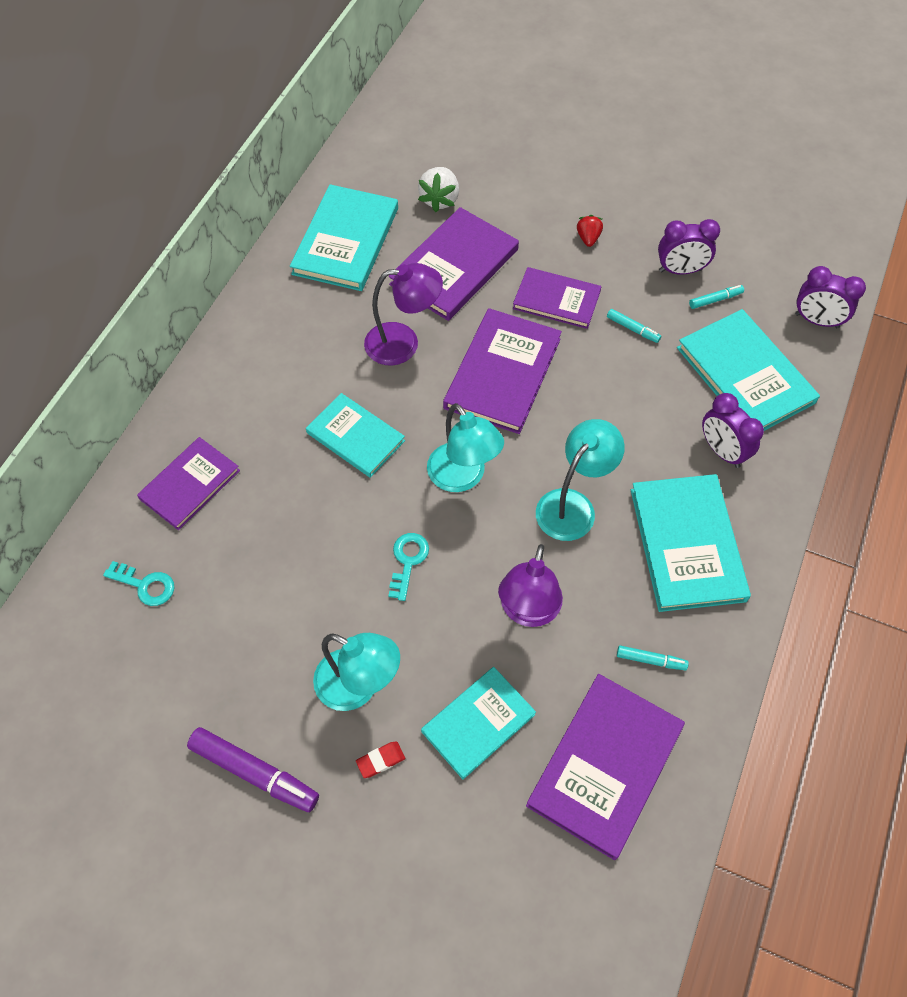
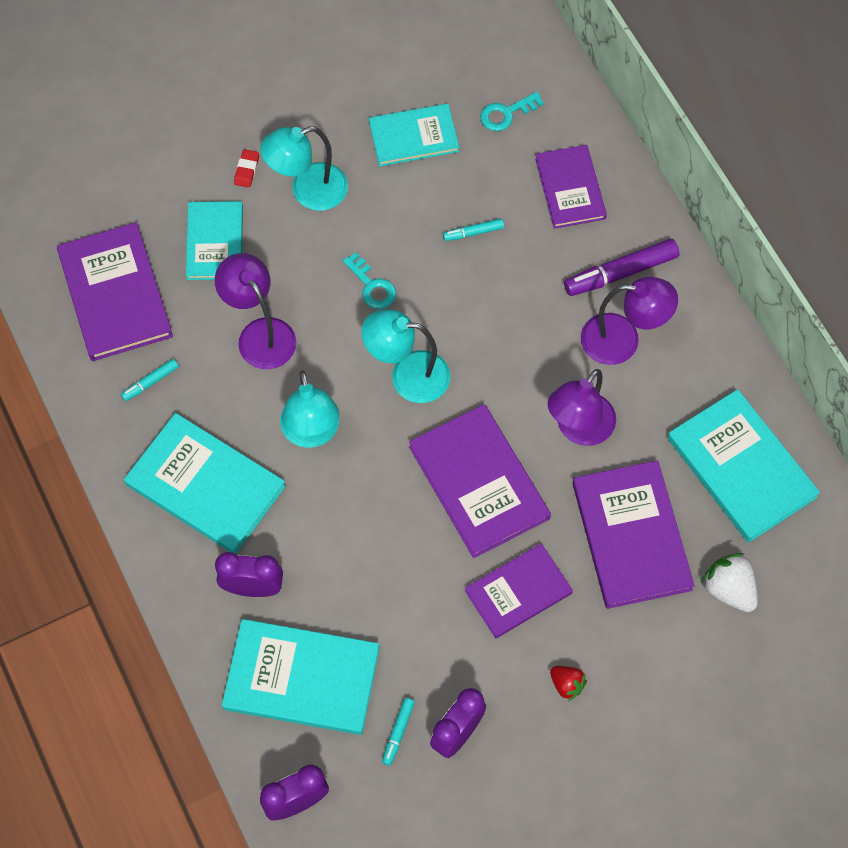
camera: 130 degrees right, 5 degrees up
(255, 772) = (308, 97): purple marker -> purple marker (621, 273)
(305, 363) = (622, 340): none -> purple lamp
(355, 437) = (514, 327): turquoise book -> turquoise book (414, 137)
(632, 329) = (430, 629): turquoise marker -> turquoise marker (473, 232)

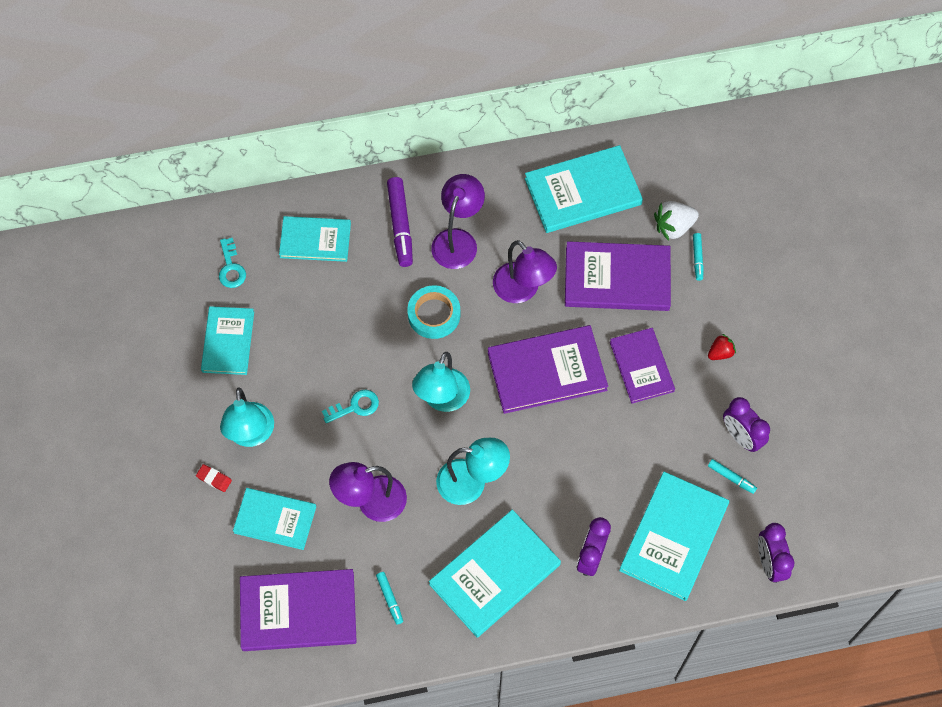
camera: 75 degrees left, 0 degrees up
(473, 232) = (331, 320): turquoise marker -> turquoise marker (697, 258)
(514, 339) = (434, 314): none -> turquoise tape
(570, 188) = (315, 240): purple book -> turquoise book

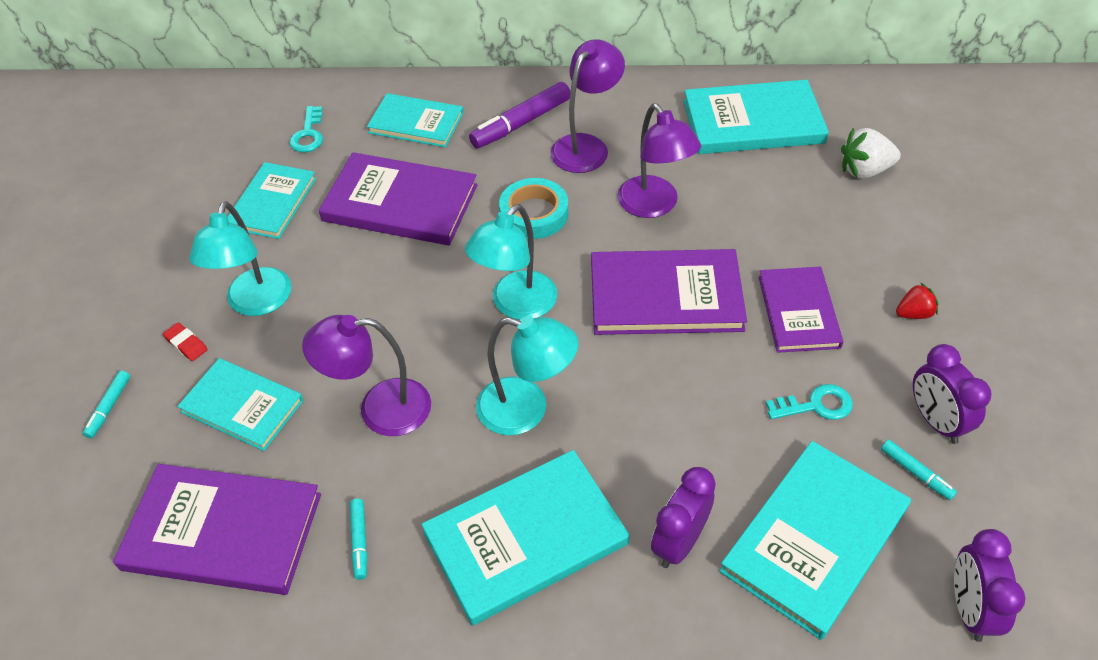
camera: 15 degrees right, 15 degrees down
(355, 406) = (400, 294): turquoise key -> turquoise key (816, 405)
(400, 225) = (521, 123): purple marker -> purple marker turned 45 degrees clockwise
(617, 278) = (781, 211): purple book -> purple book (400, 203)
(697, 258) = (892, 206): turquoise marker -> turquoise marker (109, 407)

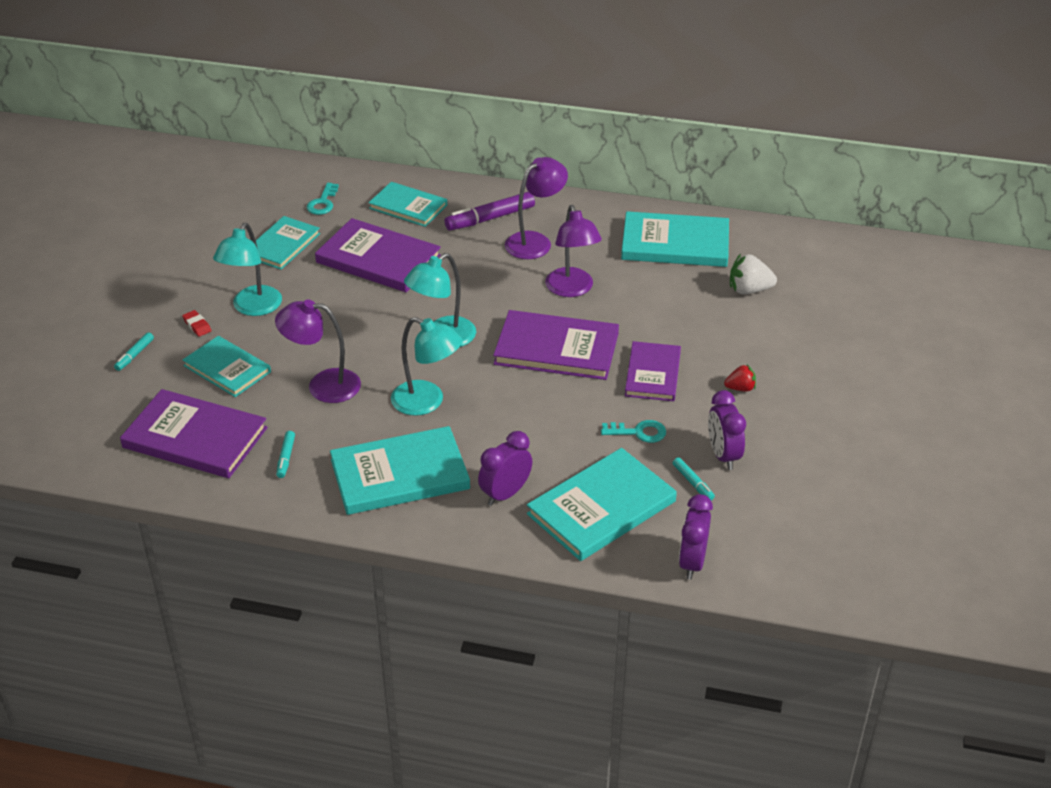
camera: 10 degrees right, 10 degrees down
(534, 214) = (477, 281): turquoise tape -> none

